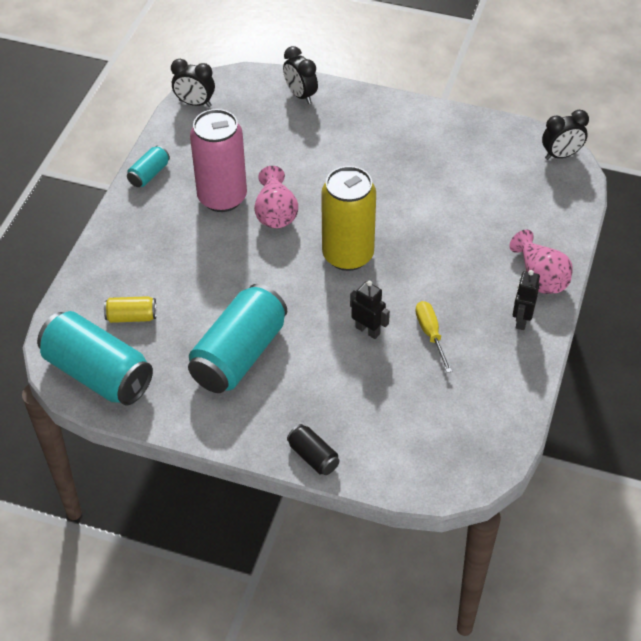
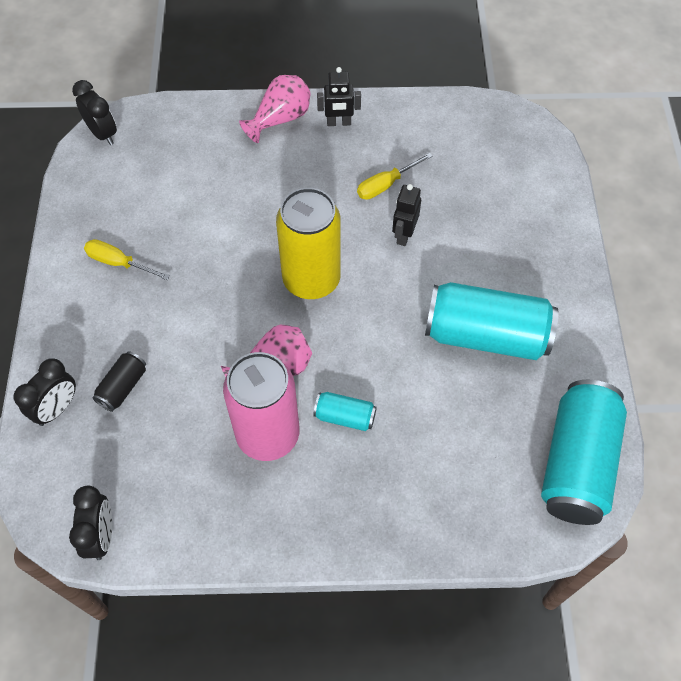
camera: 110 degrees left, 10 degrees up
(131, 317) = (486, 461): yellow can -> none
(149, 174) = (255, 539): turquoise can -> turquoise can (345, 416)
(313, 456) = (568, 236): black can -> black can (123, 387)
(415, 144) = (119, 263): none -> yellow screwdriver

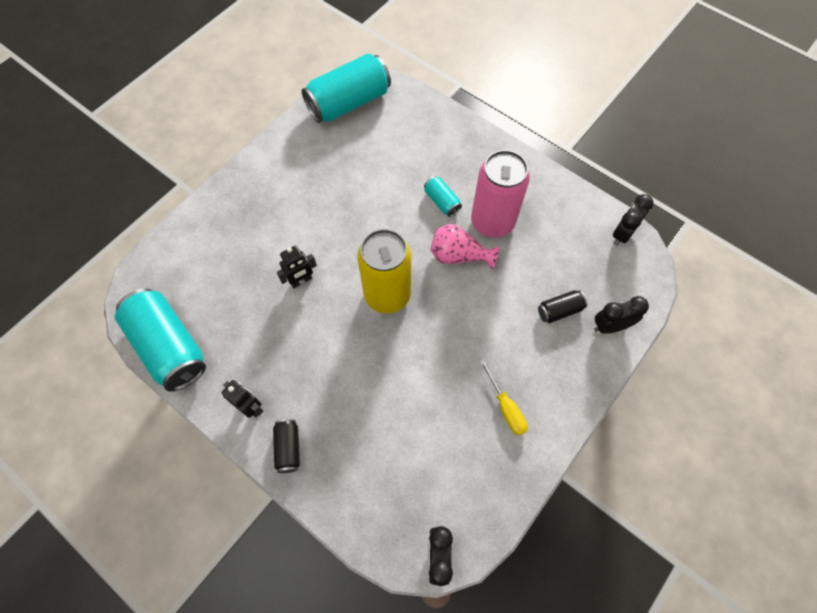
camera: 140 degrees left, 5 degrees up
(280, 119) = (288, 448): pink vase -> black can
(386, 185) = (273, 326): yellow screwdriver -> none
(486, 335) = (322, 187): turquoise can -> turquoise can (169, 347)

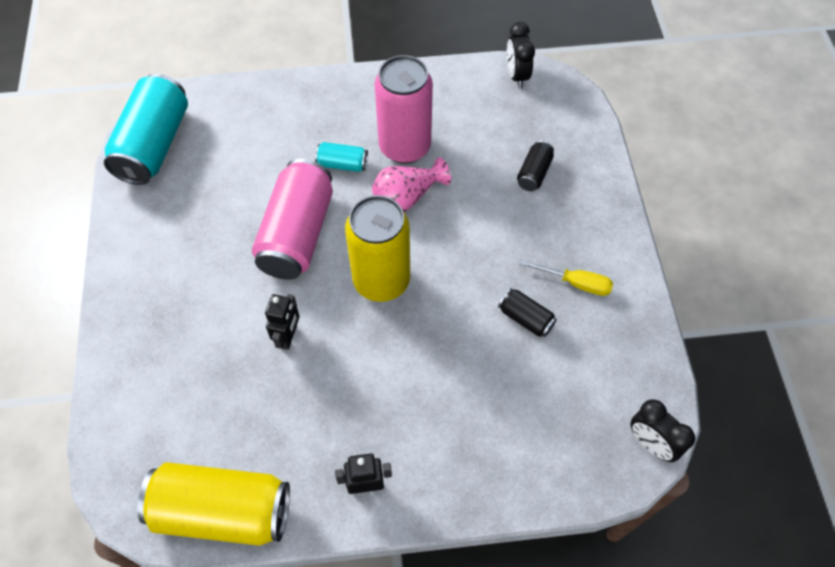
camera: 45 degrees left, 5 degrees down
(169, 347) = (222, 511): turquoise can -> yellow can
(288, 448) = (440, 485): black can -> black can (525, 318)
(370, 223) = (297, 234): none -> pink can
(610, 326) = (583, 153): black clock -> none

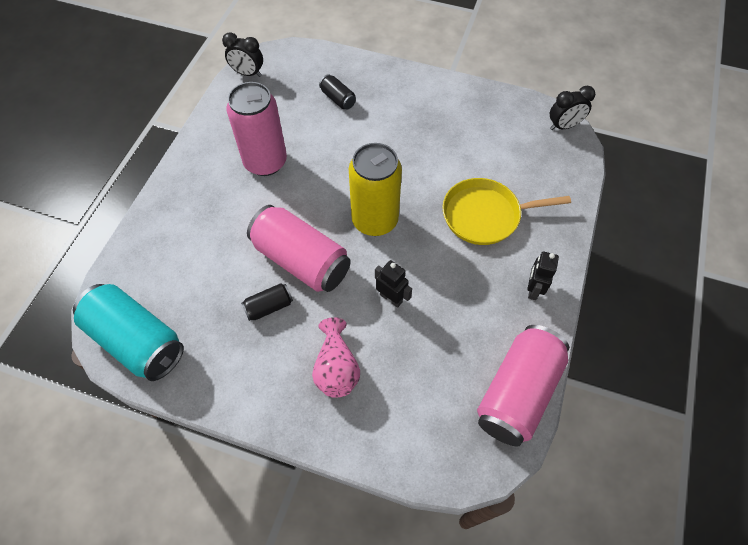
camera: 65 degrees left, 0 degrees up
(222, 511) = (518, 392): yellow can -> pink can
(342, 164) = (254, 207): turquoise can -> none
(407, 197) = (312, 178): pink vase -> pink vase (336, 368)
(447, 394) = (485, 215): none -> yellow pan
(525, 318) = (449, 150): black can -> black can (269, 307)
(575, 283) = (436, 114): yellow screwdriver -> none

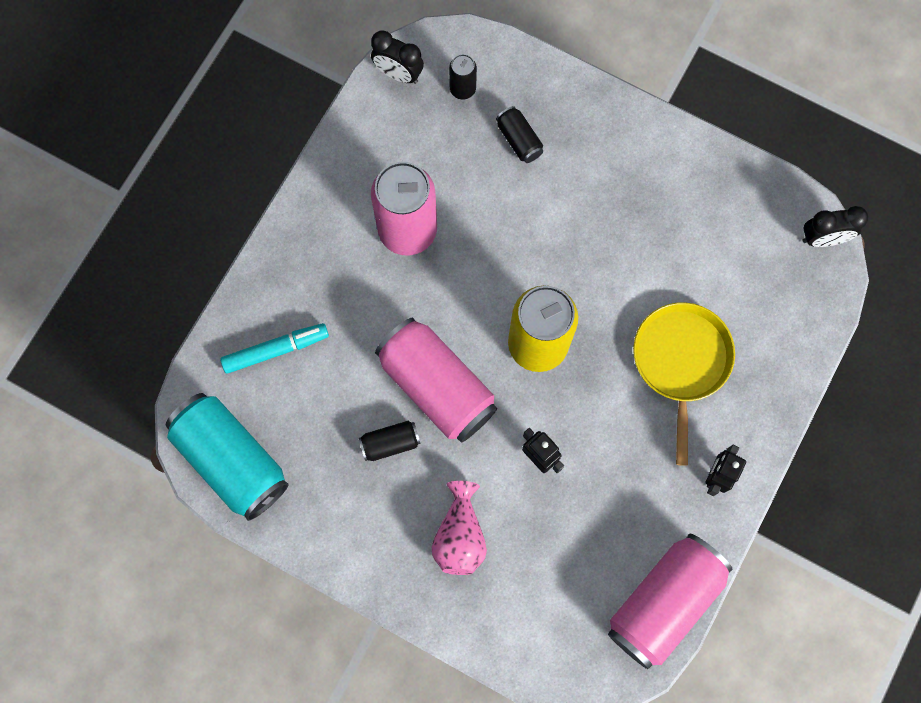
camera: 10 degrees right, 15 degrees up
(170, 254) = (276, 350): none -> turquoise marker
(294, 76) = (462, 89): none -> black can
(485, 215) = (681, 361): yellow pan -> yellow pan turned 90 degrees clockwise

